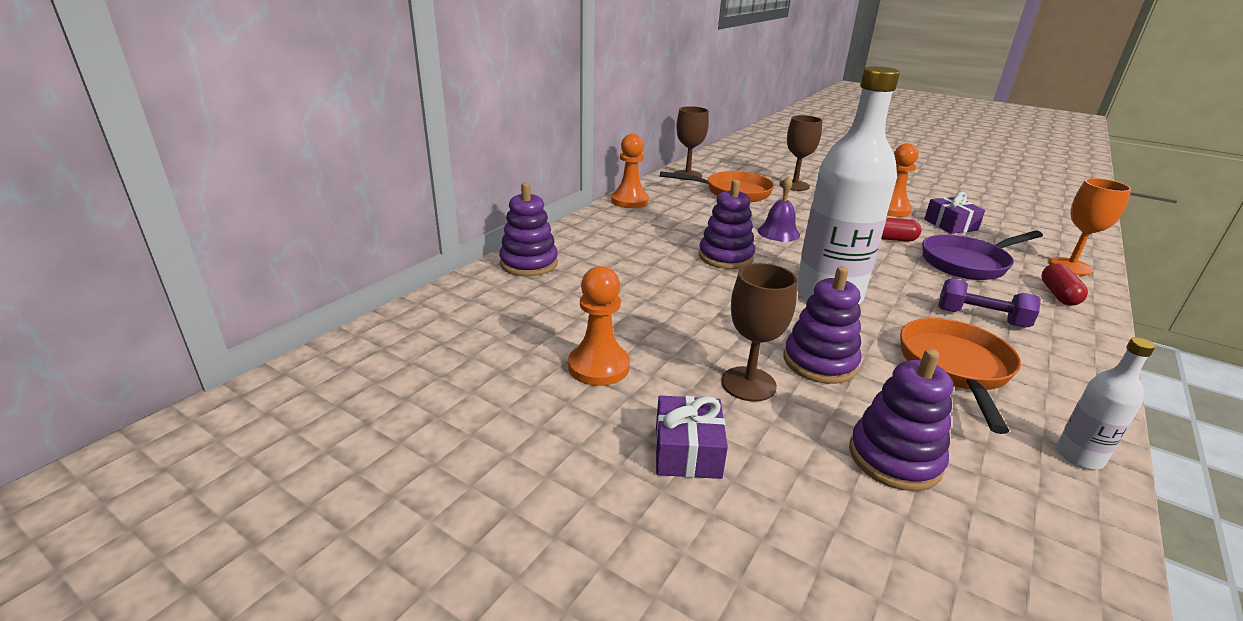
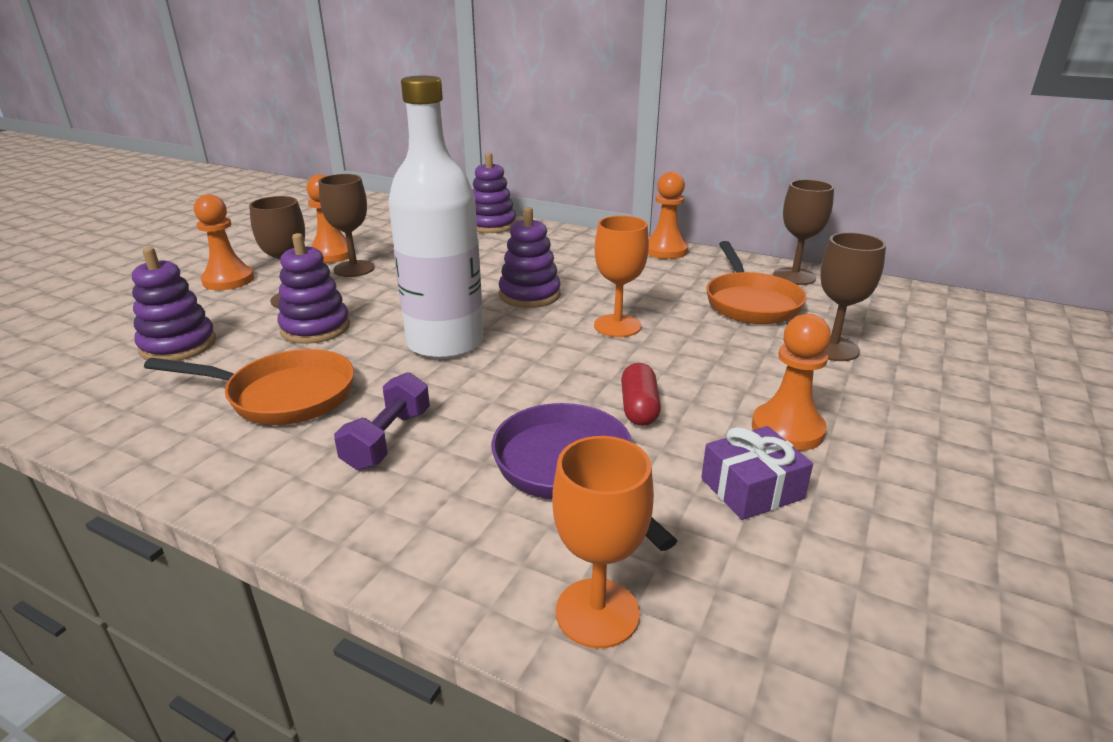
camera: 85 degrees right, 0 degrees up
(654, 347) = (354, 269): none -> brown goblet
(687, 451) = (228, 280): purple gift -> orange pawn
(778, 232) = (617, 326): purple bell -> orange goblet
(1058, 295) = (462, 544): red capsule -> none
(1079, 456) = (121, 435): white bottle -> none

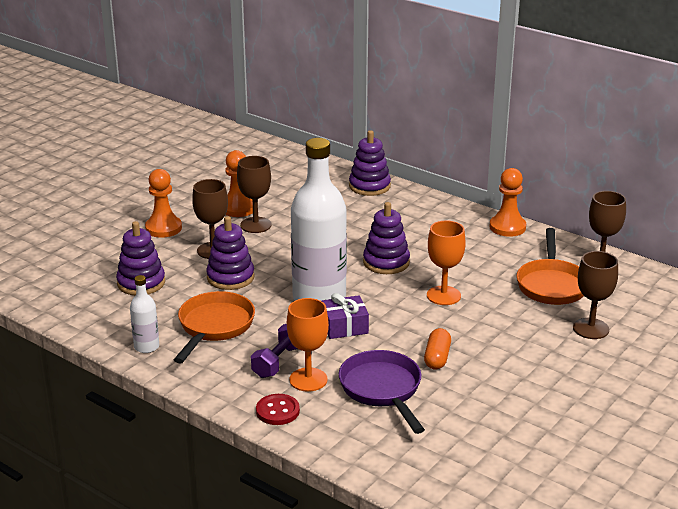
camera: 10 degrees right, 0 degrees up
(161, 437) = (146, 347): none -> white bottle
(283, 396) = (214, 327): orange pan -> orange pan turned 90 degrees counterclockwise
(388, 530) = (277, 411): none -> red button
(597, 612) = (378, 459): orange goblet -> orange goblet (308, 380)
(639, 408) = (437, 358): red capsule -> orange capsule
(752, 488) = (485, 412): purple gift -> purple gift (344, 326)
(787, 429) = (525, 381): orange pawn -> none

